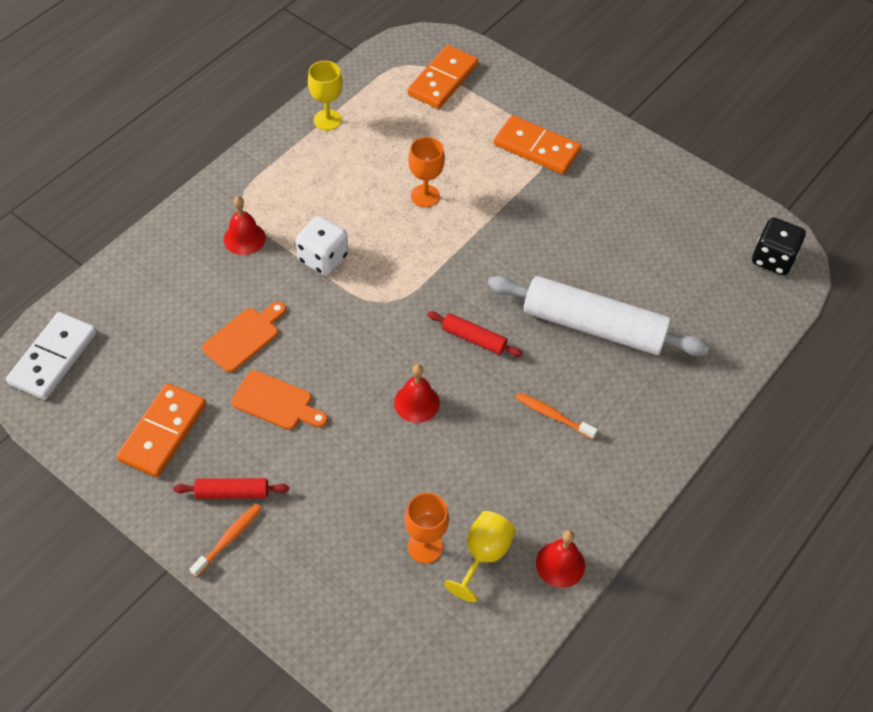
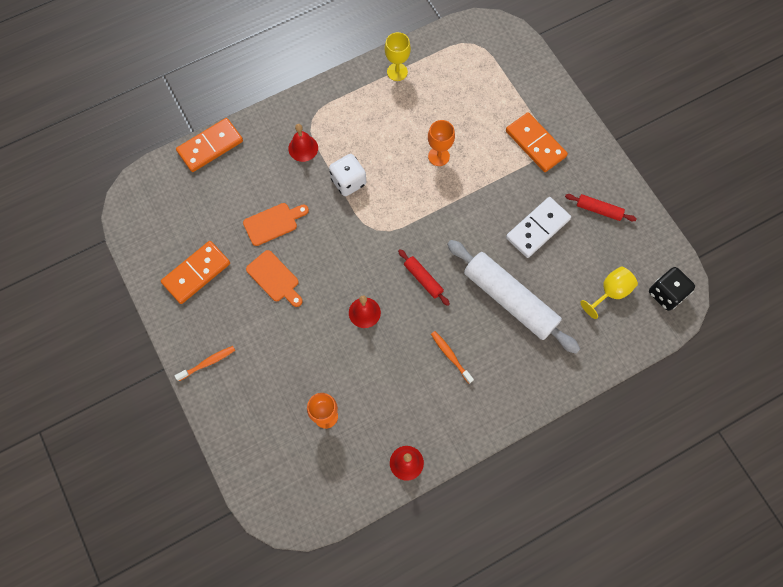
camera: 25 degrees right, 15 degrees up
(53, 358) = (150, 195): white domino -> white domino (538, 228)
(232, 492) = (222, 332): red rolling pin -> red rolling pin (598, 210)
(443, 80) = (493, 65): orange domino -> orange domino (210, 146)
(483, 555) = (360, 437): yellow goblet -> yellow goblet (610, 292)

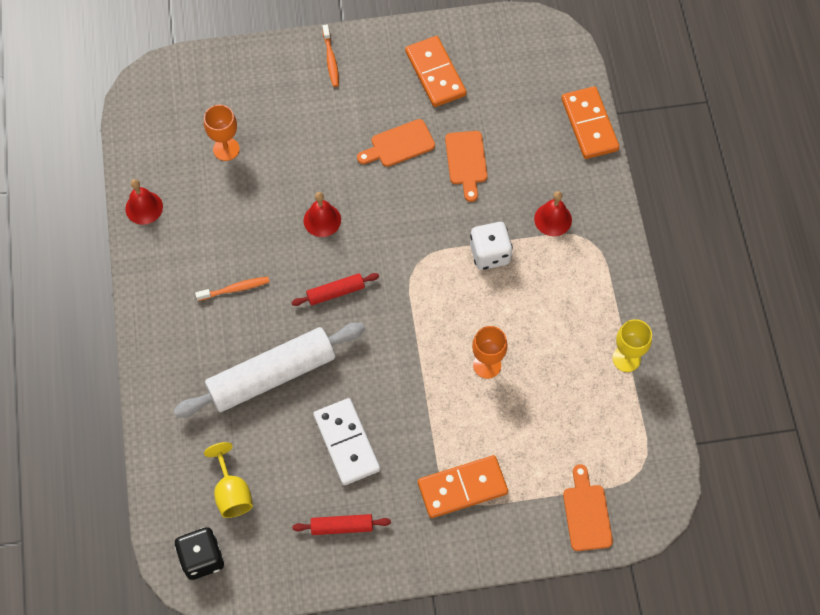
camera: 110 degrees right, 5 degrees down
(518, 66) = (586, 513): none -> orange cutting board
(598, 210) = (342, 527): red rolling pin -> red rolling pin turned 45 degrees clockwise

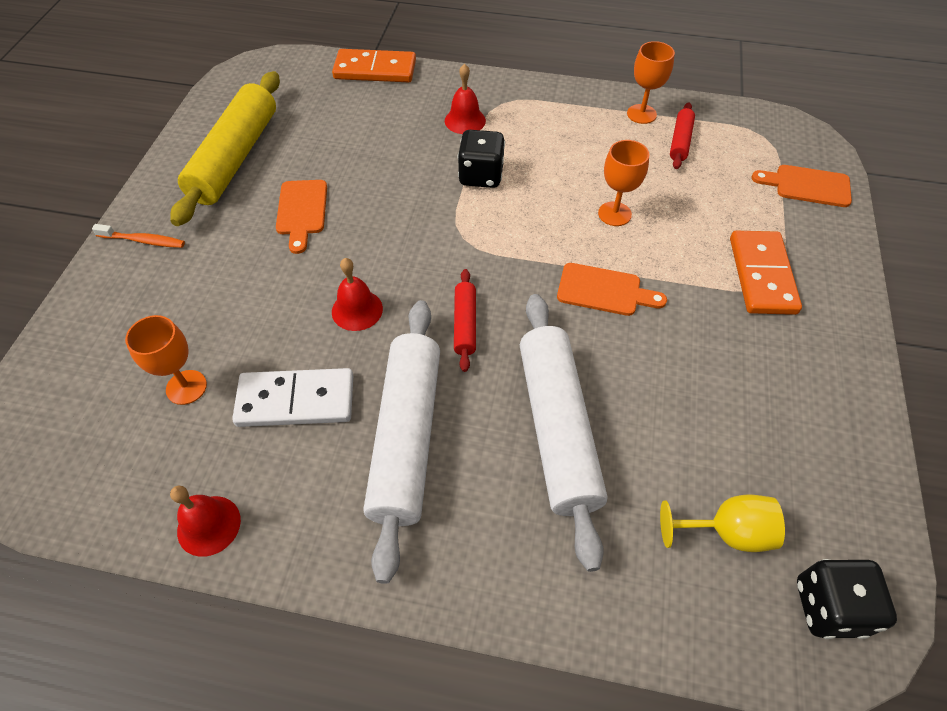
camera: 70 degrees left, 10 degrees down
(235, 289) = (407, 437): orange toothbrush -> white rolling pin
(342, 527) = (797, 408): red rolling pin -> red rolling pin (680, 141)
(346, 443) = (679, 371): white domino -> white domino (296, 401)
(435, 73) = (235, 158): orange domino -> yellow rolling pin
(466, 161) = (359, 163): orange cutting board -> orange cutting board (604, 291)
(489, 254) = (481, 176): white dice -> black dice
(626, 359) = (641, 114): yellow goblet -> orange goblet

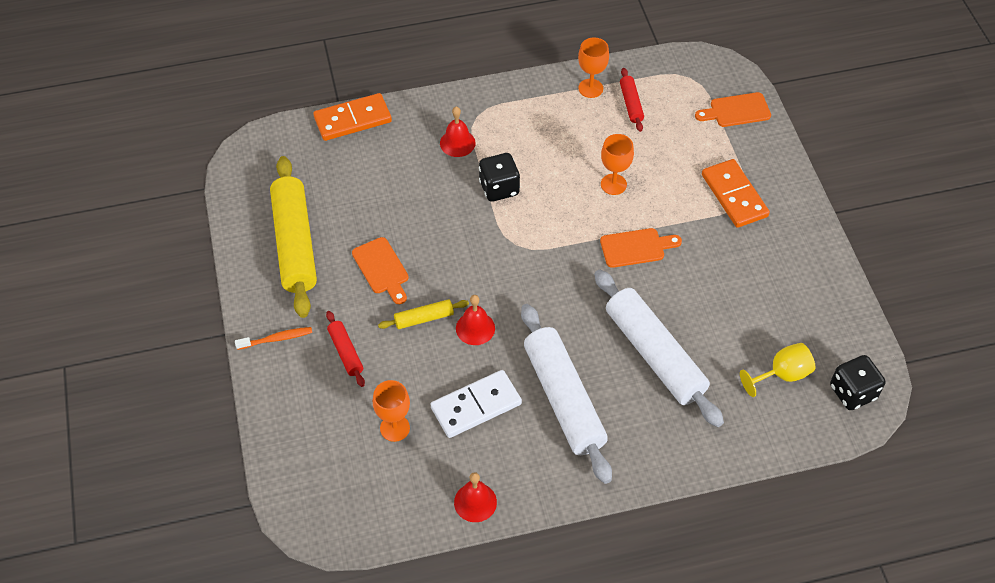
camera: 25 degrees left, 0 degrees up
(308, 278) = (424, 318): none -> yellow rolling pin
(465, 324) = (556, 309): red rolling pin -> red rolling pin (345, 352)

